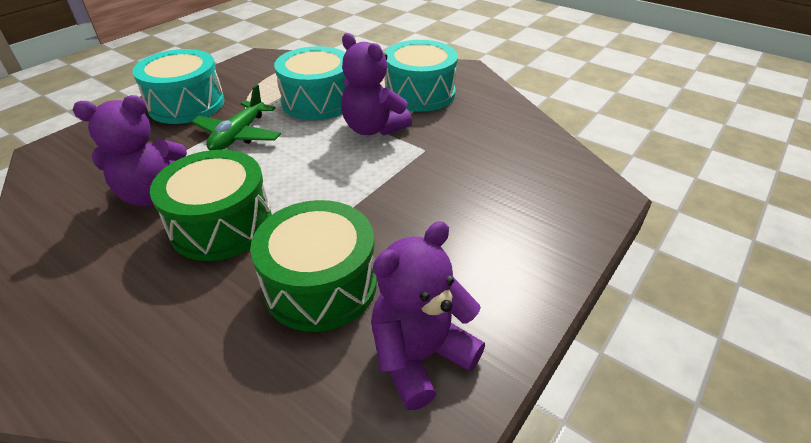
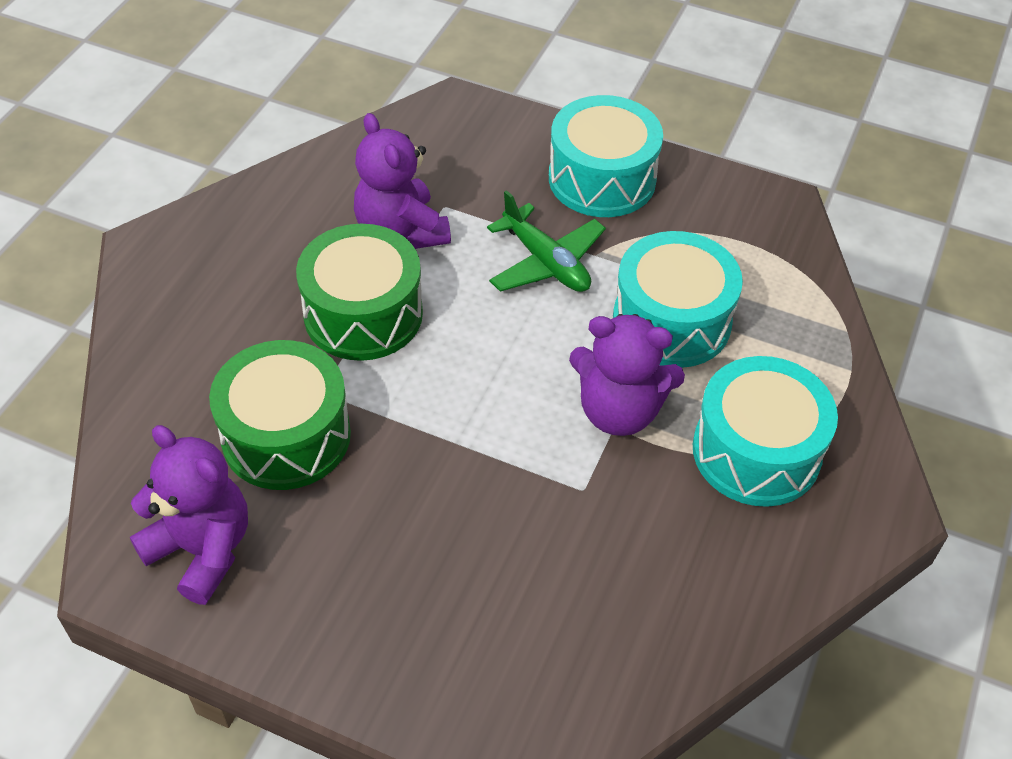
camera: 75 degrees right, 10 degrees up
(239, 135) = (546, 262): green plane -> green plane turned 135 degrees counterclockwise
(373, 128) = (619, 411): purple teddy bear -> purple teddy bear turned 105 degrees counterclockwise

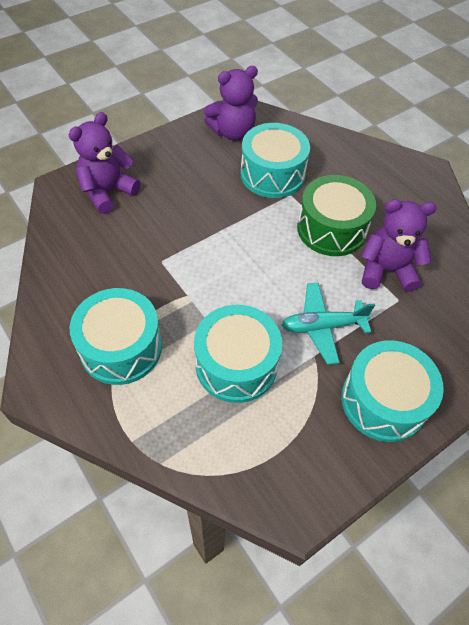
camera: 120 degrees right, 5 degrees up
(286, 436) = (272, 174): green drum -> turquoise drum
(546, 262) = (322, 326): green plane -> turquoise plane
(619, 411) = (194, 301): purple teddy bear -> purple teddy bear (108, 192)

